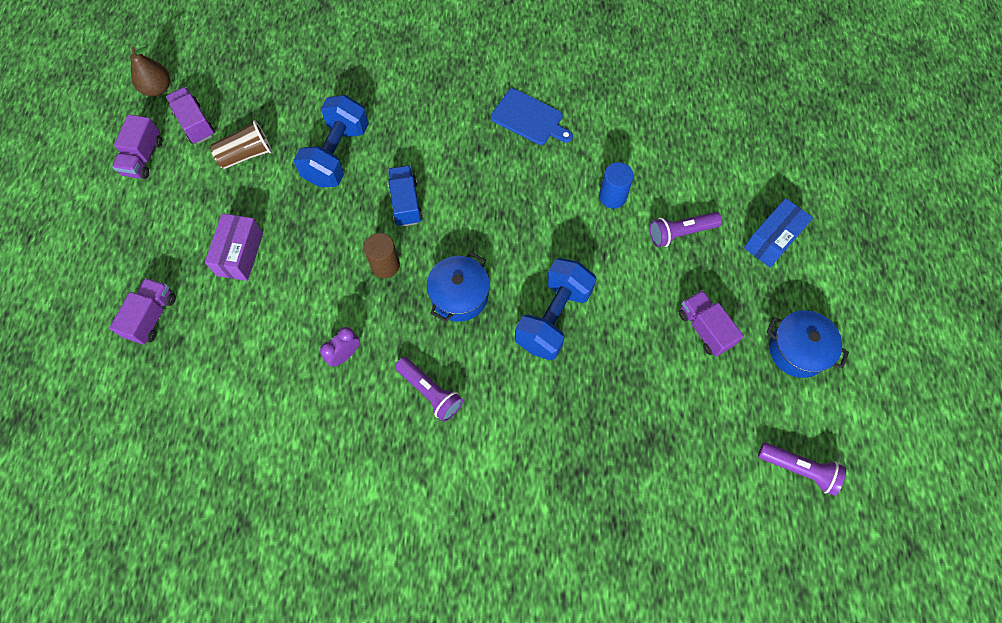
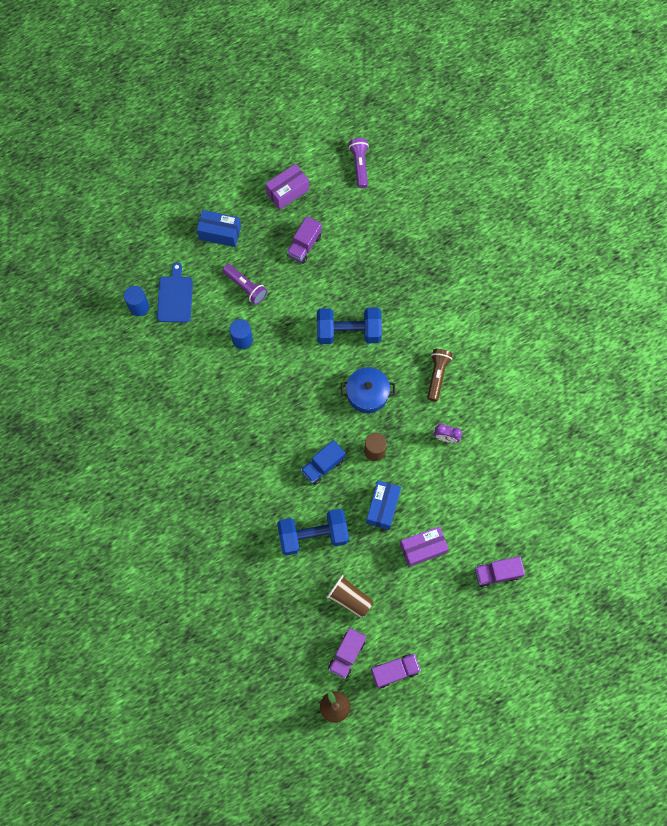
camera: 120 degrees left, 5 degrees up
(315, 238) = (383, 507): none -> blue box
(430, 392) = (437, 375): purple flashlight -> brown flashlight
(529, 118) = (209, 423): blue cutting board -> blue cutting board (175, 297)
(713, 114) = (139, 307): none -> blue cylinder
(797, 350) = (288, 192): blue pot -> purple box

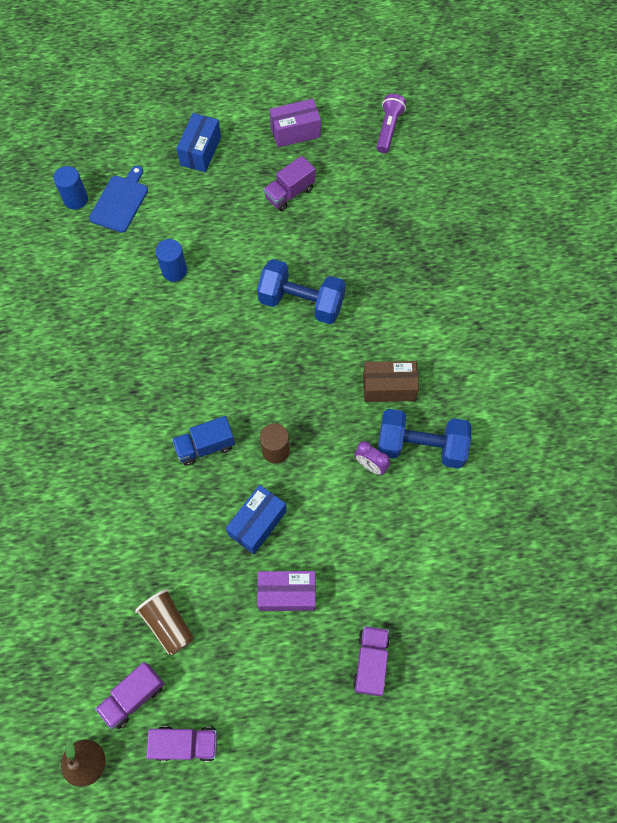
camera: 20 degrees right, 5 degrees down
(220, 233) = (200, 151): blue box -> blue box turned 75 degrees clockwise
(245, 287) = (203, 216): purple flashlight -> none
(313, 535) = (157, 526): blue dumbbell -> blue dumbbell (420, 446)
(367, 394) = (294, 380): blue pot -> none
(437, 375) = (388, 387): brown flashlight -> brown box
(497, 573) = (370, 662): purple truck -> purple truck turned 90 degrees clockwise

